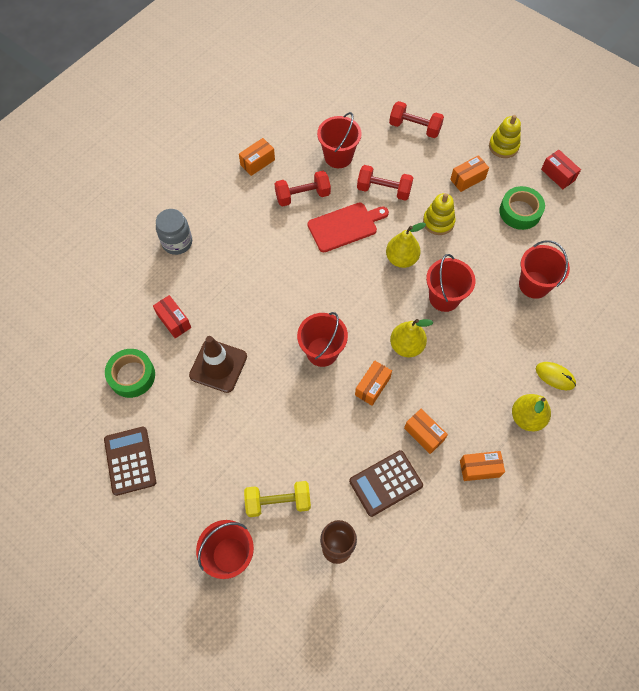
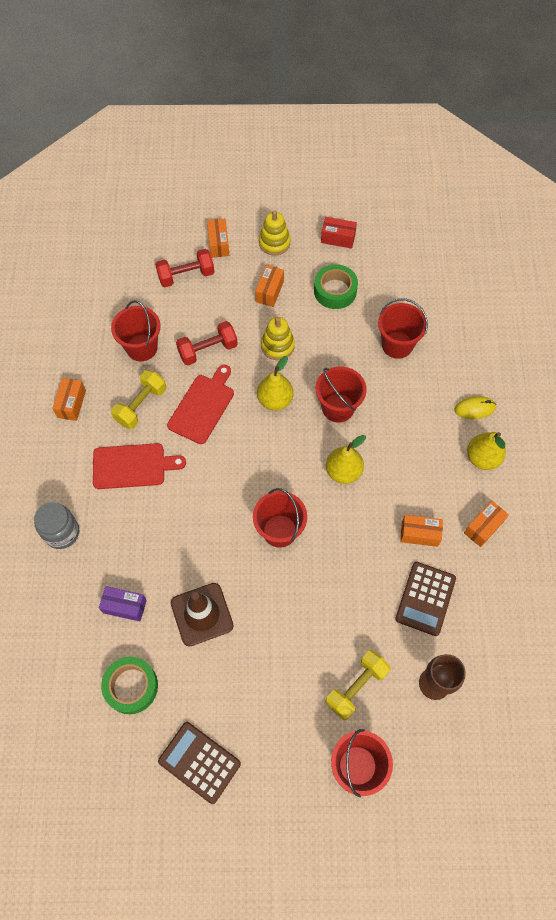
camera: 40 degrees left, 0 degrees up
(174, 321) = (125, 606): red box -> purple box
(261, 232) = (132, 466): none -> red cutting board
(302, 196) = (141, 405): red dumbbell -> yellow dumbbell
(372, 386) = (346, 527): orange box -> orange box (218, 244)

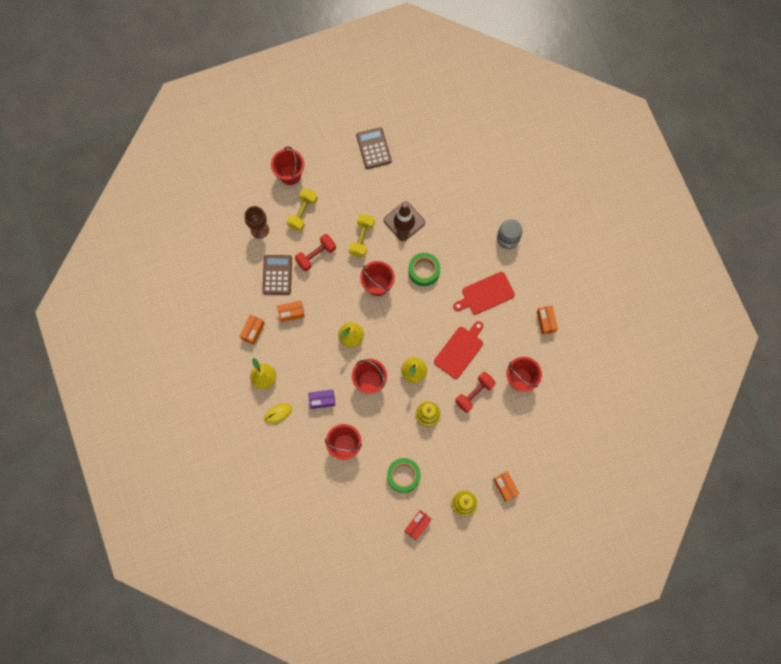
camera: 160 degrees right, 10 degrees up
(125, 606) = (450, 210): purple box -> purple box (322, 400)
(131, 686) = (426, 171): green tape -> green tape (424, 271)
(141, 405) = (500, 336): yellow dumbbell -> yellow dumbbell (362, 238)
(186, 276) = (516, 449): red dumbbell -> red dumbbell (316, 255)
(199, 762) = (373, 148): brown calculator -> brown calculator turned 120 degrees counterclockwise
(202, 406) = (459, 350): red cutting board -> red cutting board turned 150 degrees counterclockwise
(269, 291) = (450, 458): orange box -> none
(338, 238) = (417, 525): red box -> red box turned 45 degrees counterclockwise

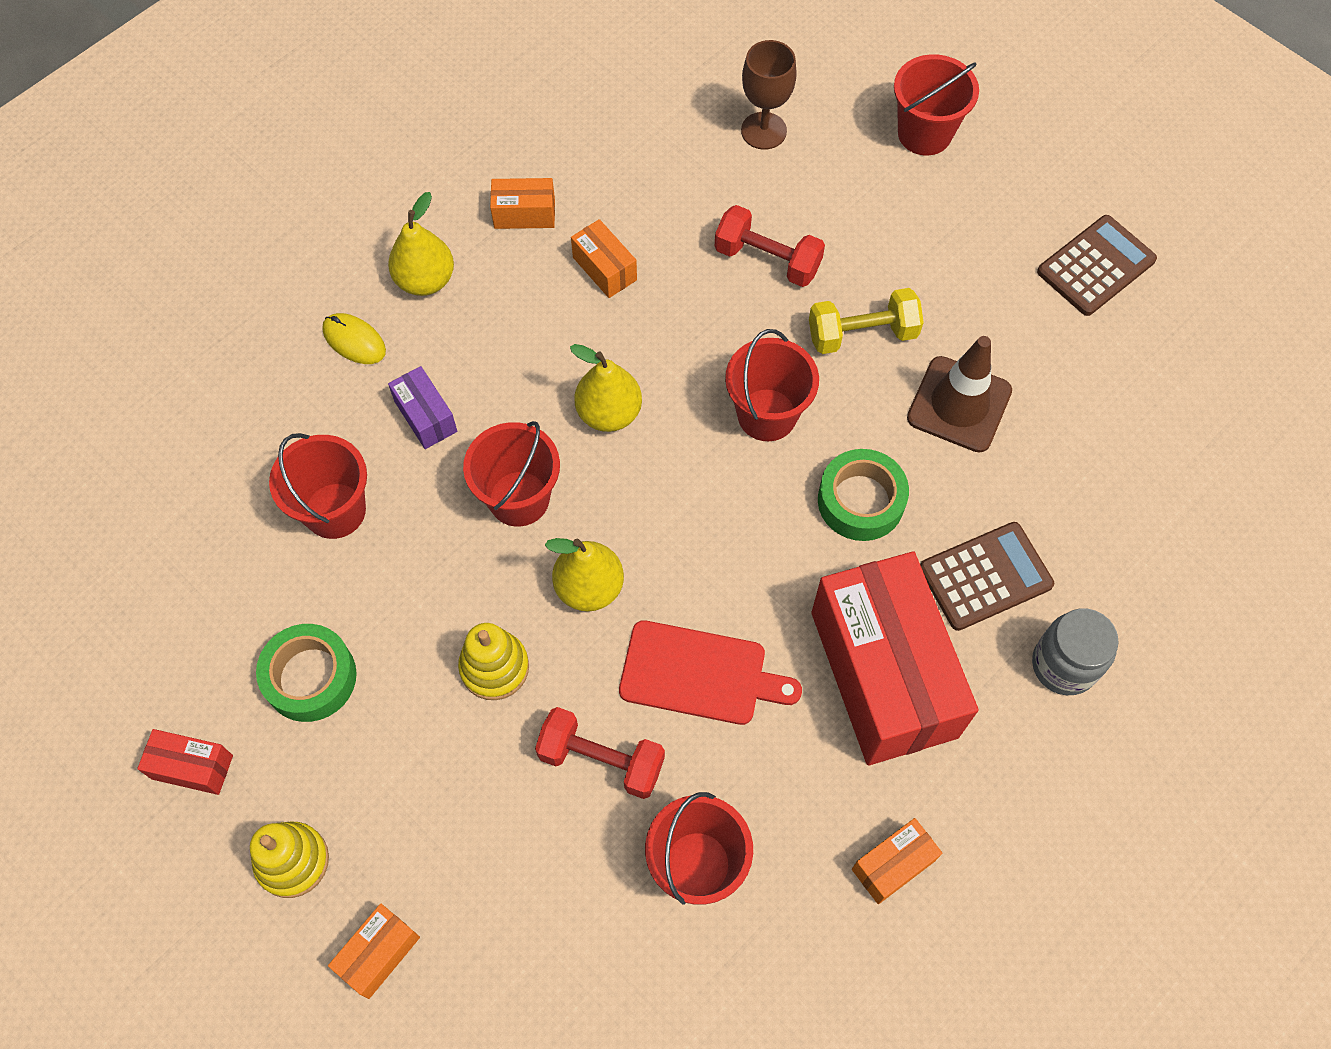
camera: 65 degrees right, 10 degrees down
(277, 275) = (679, 205): brown calculator -> brown calculator (985, 576)
(303, 213) = (851, 193): yellow dumbbell -> none
(486, 294) = (883, 674): red cutting board -> red box

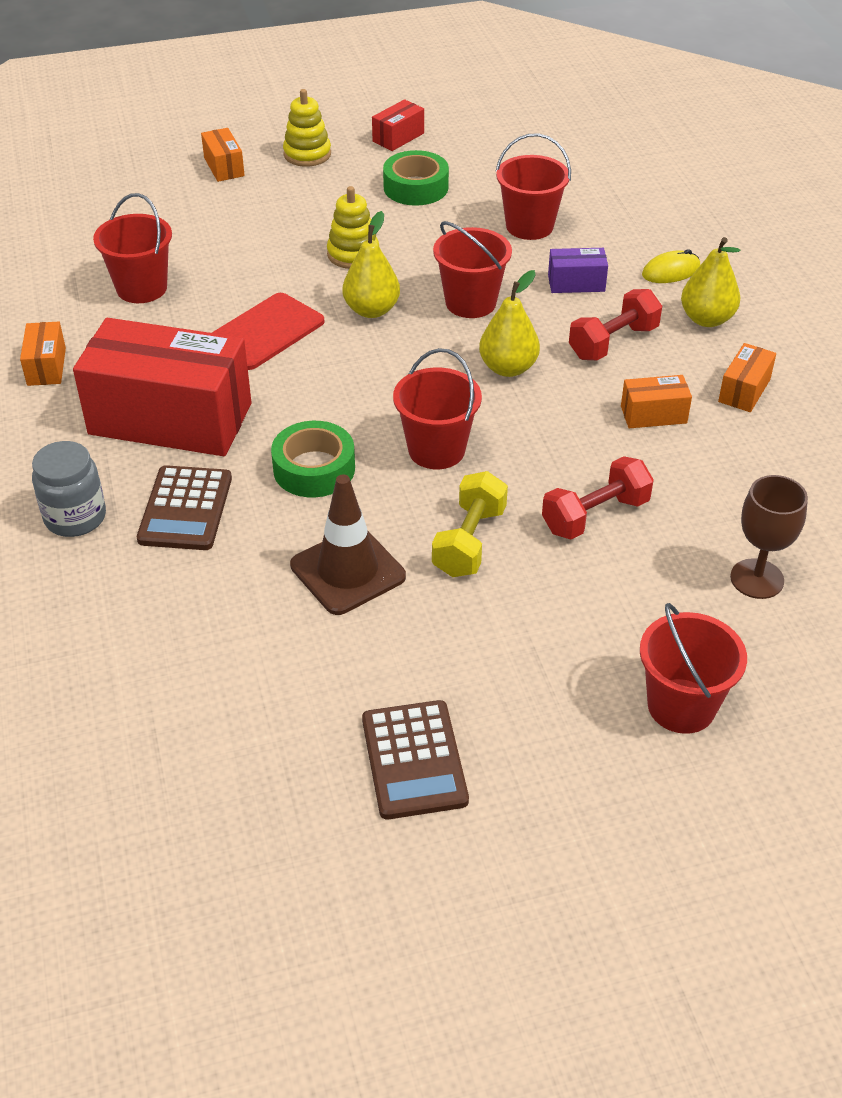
camera: 120 degrees right, 20 degrees down
(601, 760) = (247, 275): red dumbbell -> red dumbbell (613, 342)

